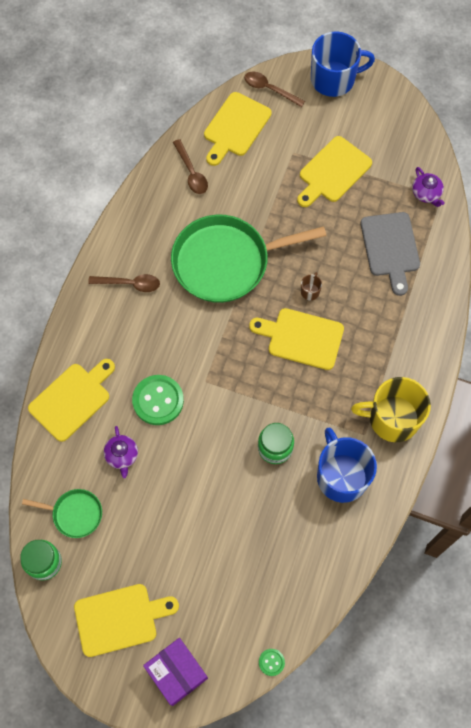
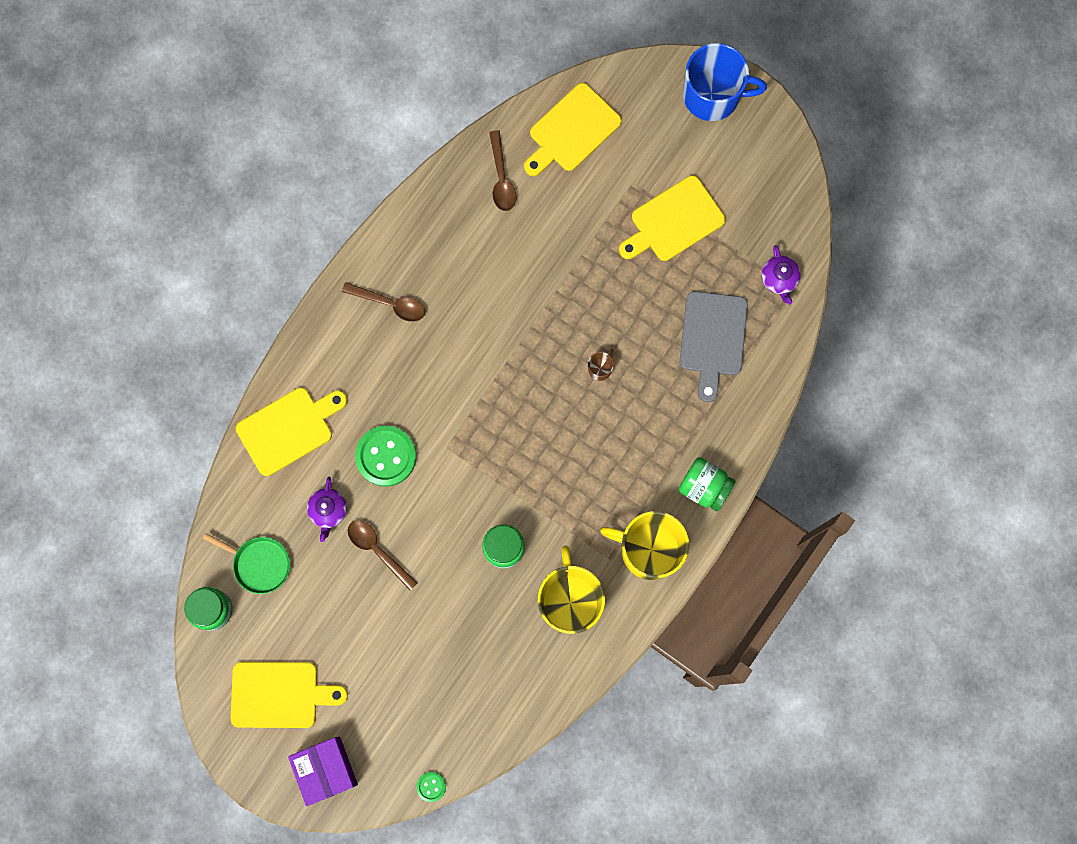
camera: 15 degrees right, 10 degrees up
(225, 262) = (510, 305): green pan -> none
(269, 89) = (628, 89): brown spoon -> brown spoon (377, 550)
(301, 338) = (573, 424): yellow cutting board -> none
(341, 476) = (569, 601): blue mug -> yellow mug
(420, 359) = (704, 487): none -> green jar

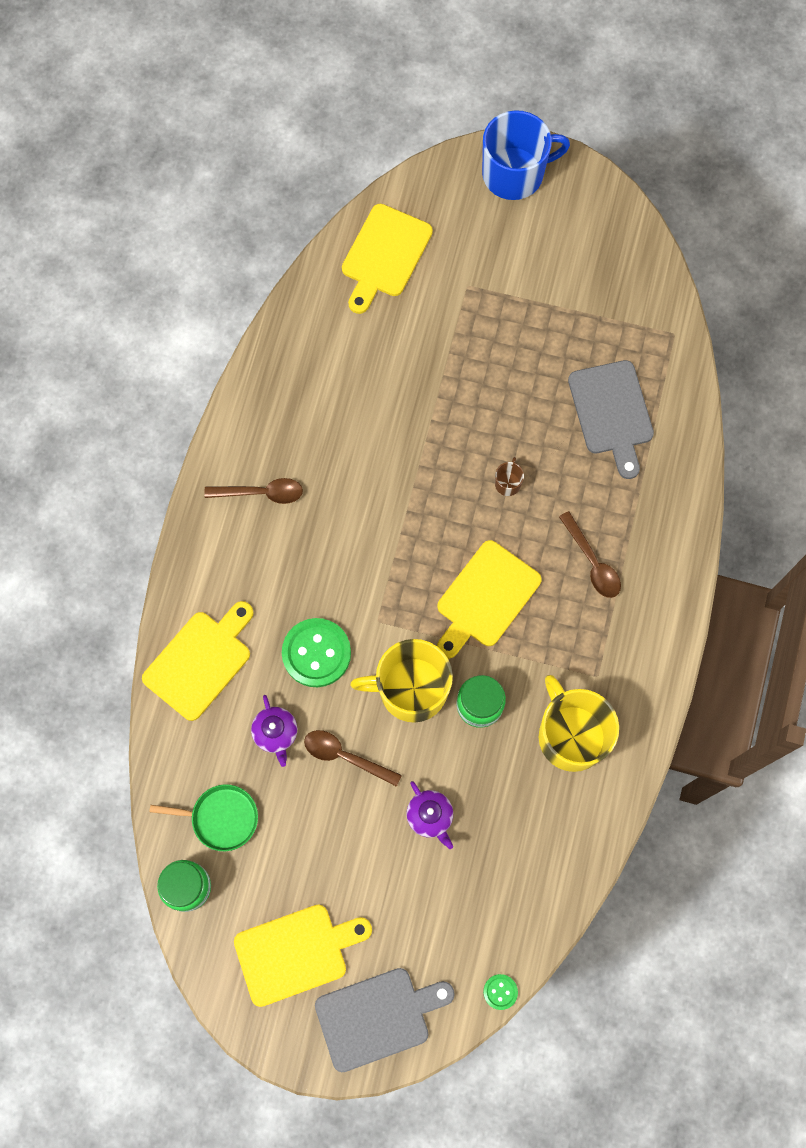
camera: 20 degrees left, 5 degrees down
(326, 769) = (378, 1017): purple box -> grey cutting board
(501, 178) = (330, 326): brown spoon -> brown spoon (592, 562)
(649, 549) = (632, 651): yellow mug -> yellow mug (411, 689)
(673, 221) = (524, 309): yellow cutting board -> yellow cutting board (485, 598)
(704, 487) = (664, 566): green jar -> none
(779, 279) = (654, 331): purple teapot -> purple teapot (430, 816)

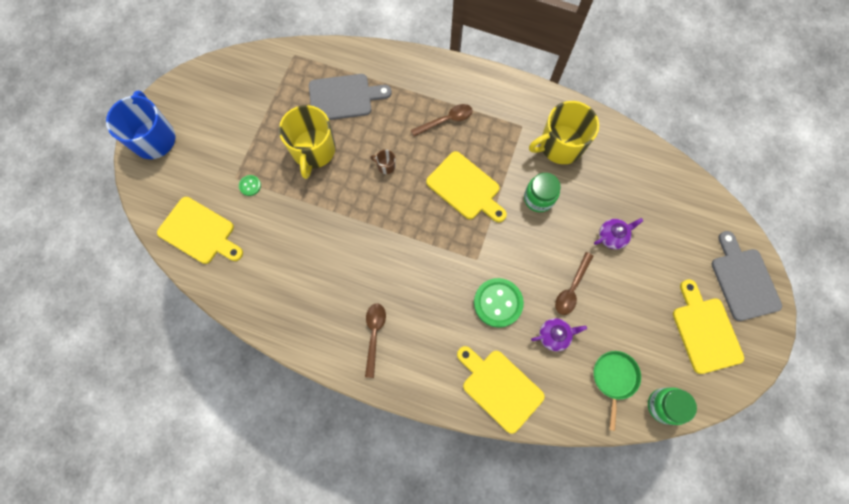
camera: 85 degrees left, 0 degrees up
(411, 689) = (526, 241): yellow mug -> yellow mug (313, 150)
(500, 992) = (722, 204): green button -> green button (250, 186)

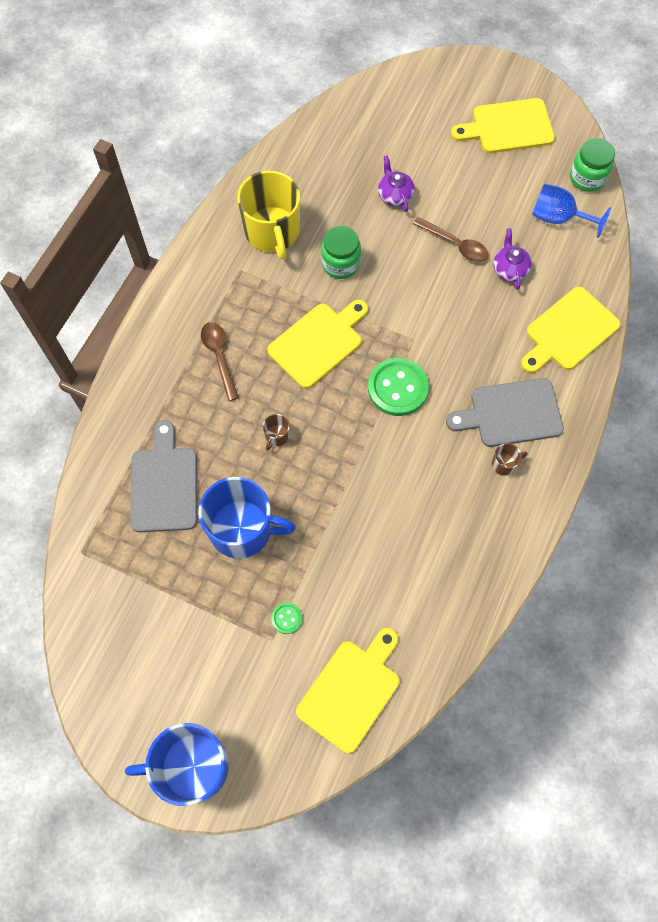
camera: 85 degrees left, 5 degrees down
(313, 150) = (242, 529): yellow mug -> blue mug
(374, 334) = (504, 464): brown spoon -> brown mug
(498, 303) = (469, 322): green button -> green button (397, 388)
(614, 378) = (558, 218): green pan -> blue goblet
(743, 280) = (454, 83): grey cutting board -> grey cutting board (511, 413)

